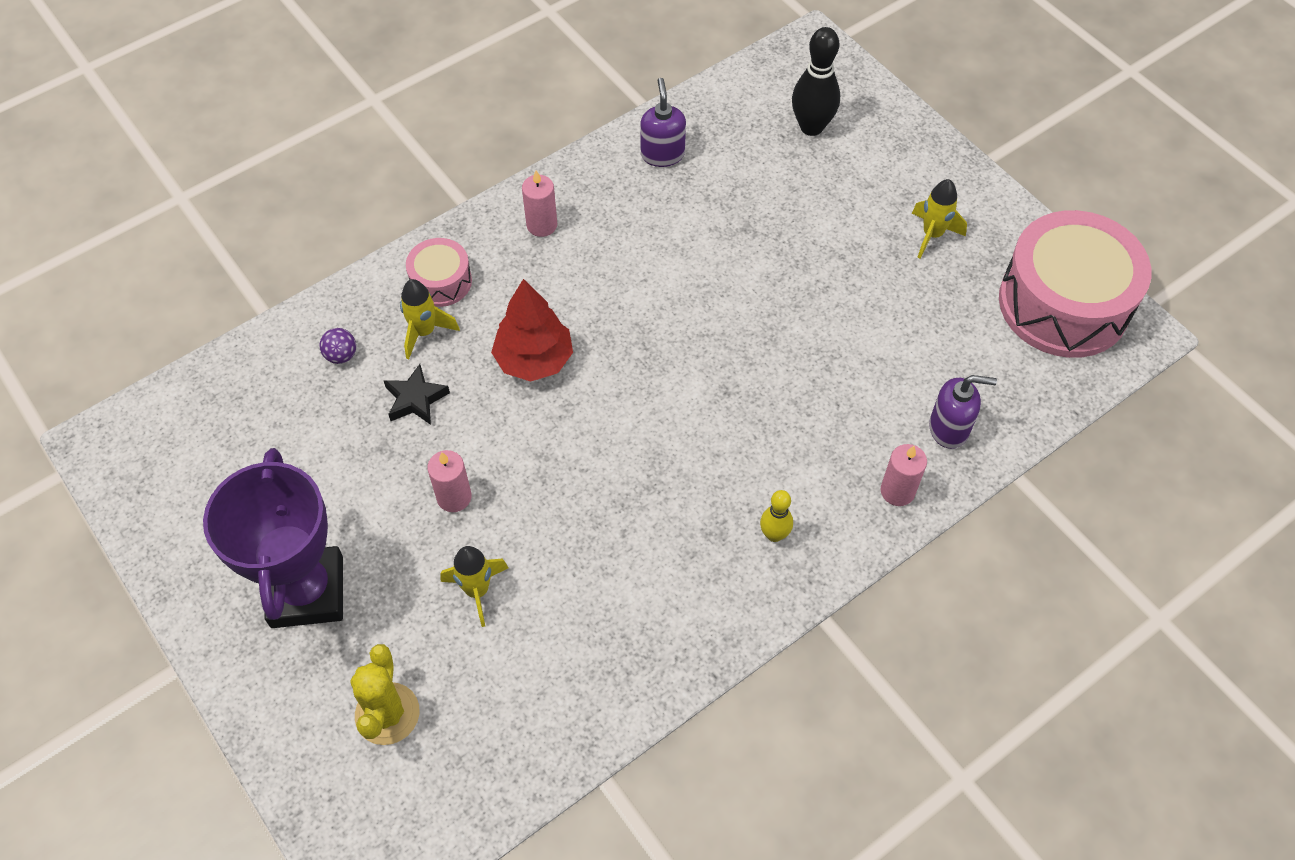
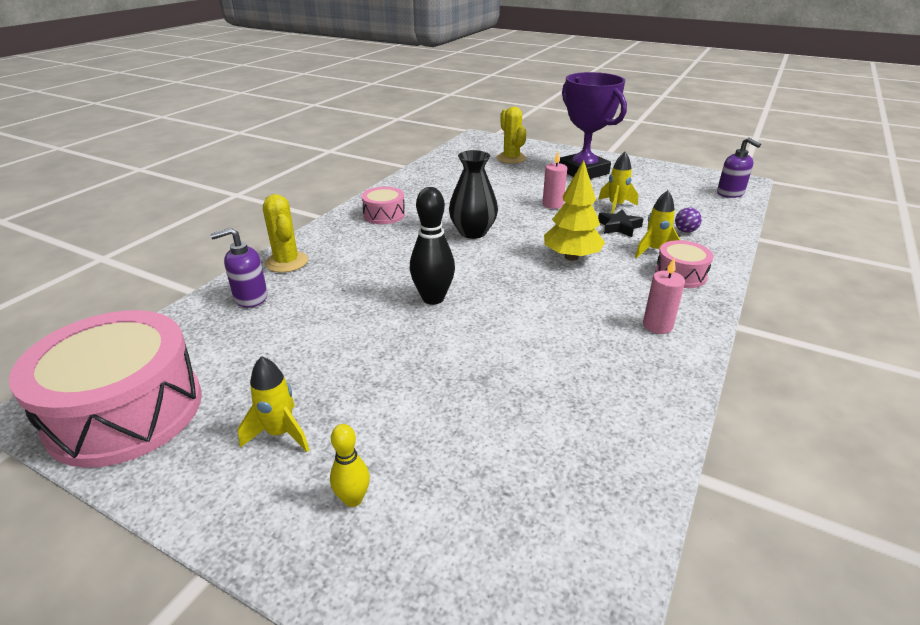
camera: 155 degrees right, 25 degrees down
(477, 590) = (508, 186): yellow rocket -> yellow rocket (615, 206)
(534, 360) = (571, 257): red tree -> yellow tree
(620, 467) = (473, 232): none -> black vase
(662, 154) = (620, 419): purple soap dispenser -> purple soap dispenser (730, 193)
(726, 572) = (384, 215): none -> pink drum
(774, 534) = (363, 231): yellow bowling pin -> yellow bowling pin (353, 499)
(811, 127) = (476, 520): black bowling pin -> black bowling pin (433, 298)
(897, 491) = (286, 262): pink candle -> yellow cactus

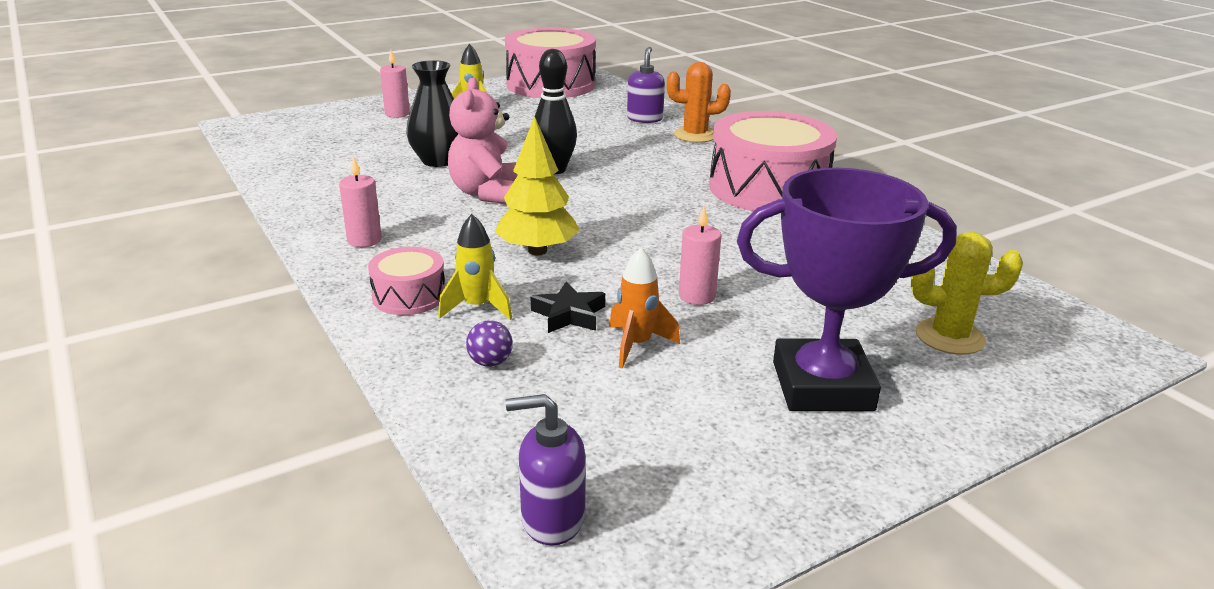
camera: 120 degrees right, 5 degrees down
(286, 262) = (695, 135): yellow cactus -> orange cactus
(353, 499) = (397, 114): yellow bowling pin -> pink candle
(384, 215) = (768, 189): pink drum -> pink drum, size x2.09
(473, 232) = (667, 219): black vase -> black vase (438, 160)
(515, 309) = (487, 193): none -> pink teddy bear
(615, 206) = (637, 345): yellow rocket -> orange rocket

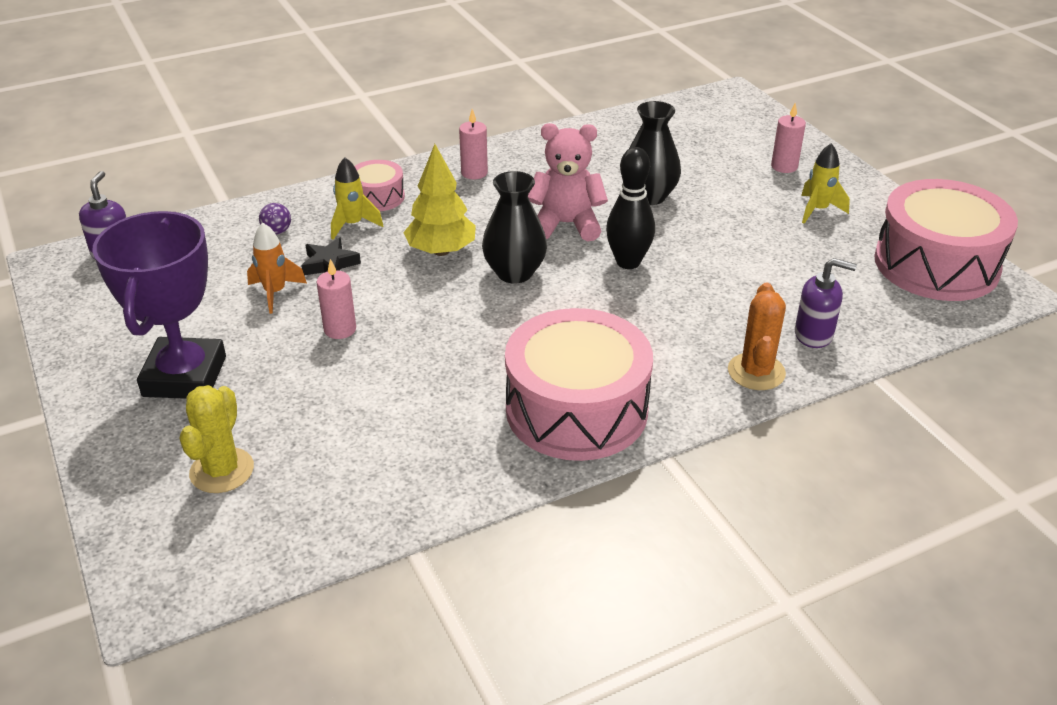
camera: 95 degrees right, 10 degrees up
(576, 214) = (514, 273): none -> black vase

